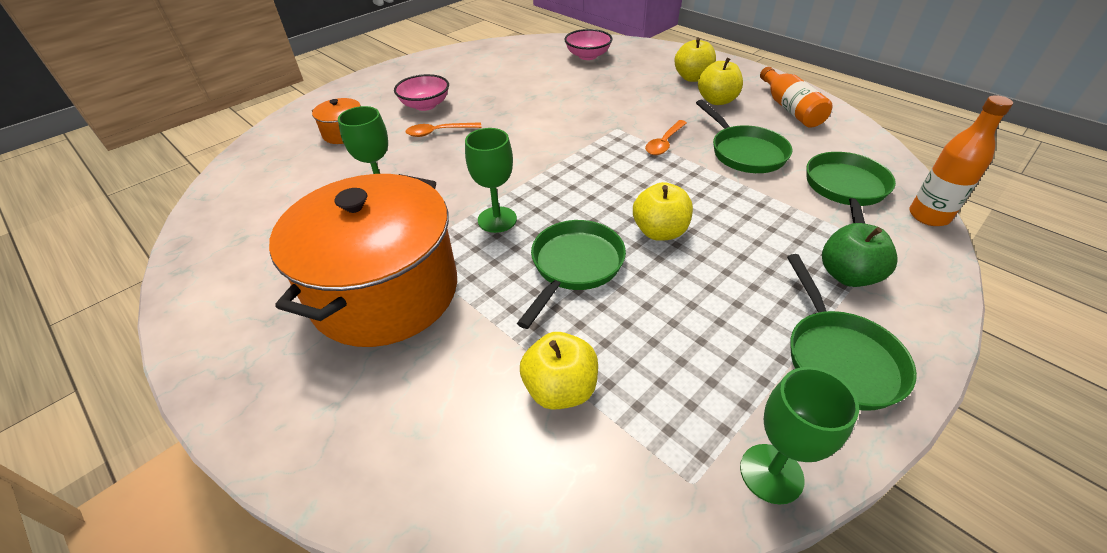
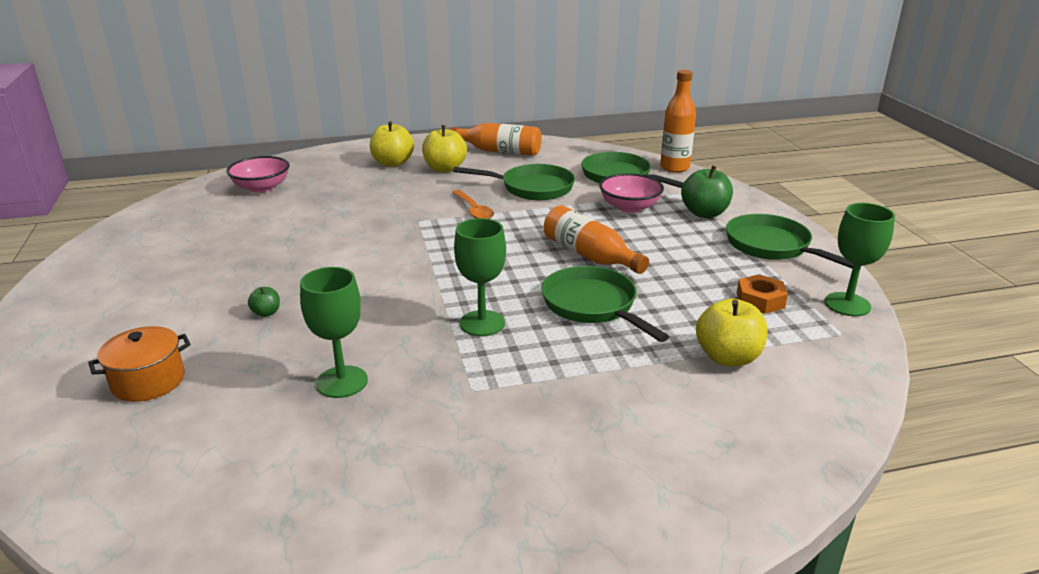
camera: 60 degrees left, 15 degrees down
(385, 292) = (523, 419): orange pot -> none
(425, 105) = (186, 305): pink bowl -> pink bowl (629, 207)
(438, 132) = (266, 313): orange spoon -> green apple
(659, 232) = (590, 256): yellow apple -> orange bottle
(698, 382) = (760, 300): none -> orange nut
(839, 357) = (772, 246): green pan -> green pan turned 150 degrees counterclockwise

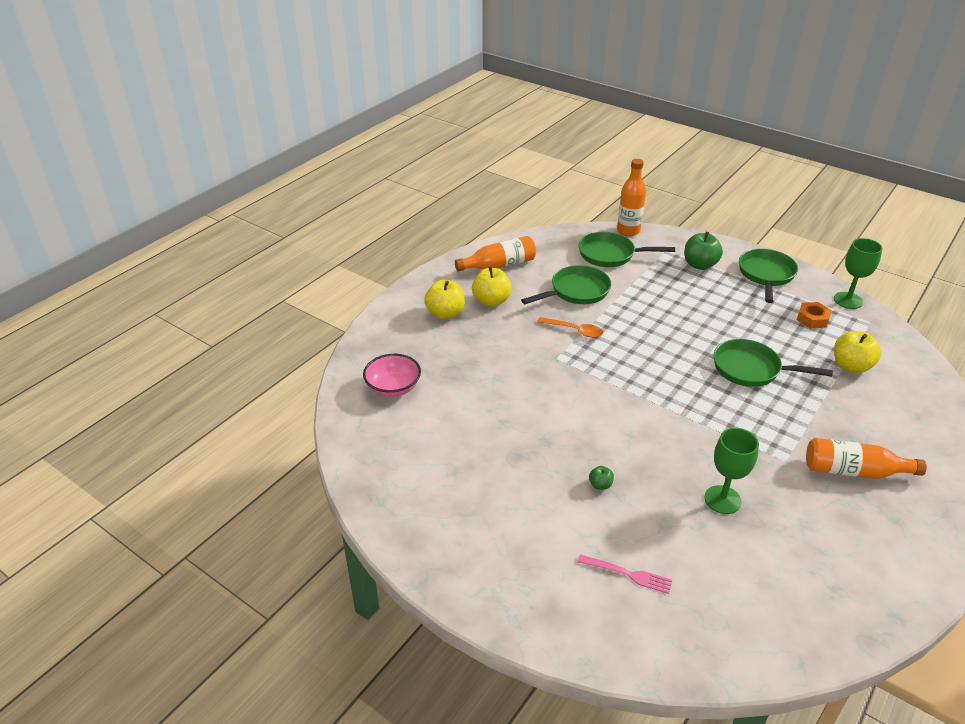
camera: 40 degrees left, 10 degrees up
(148, 381) = (628, 574): orange pot -> pink fork
(482, 323) = (721, 415): green goblet -> none
(590, 256) = (694, 332): orange bottle -> orange bottle (854, 471)
(629, 207) = (655, 280): pink bowl -> none
(772, 246) = (766, 275): green pan -> green pan turned 90 degrees clockwise

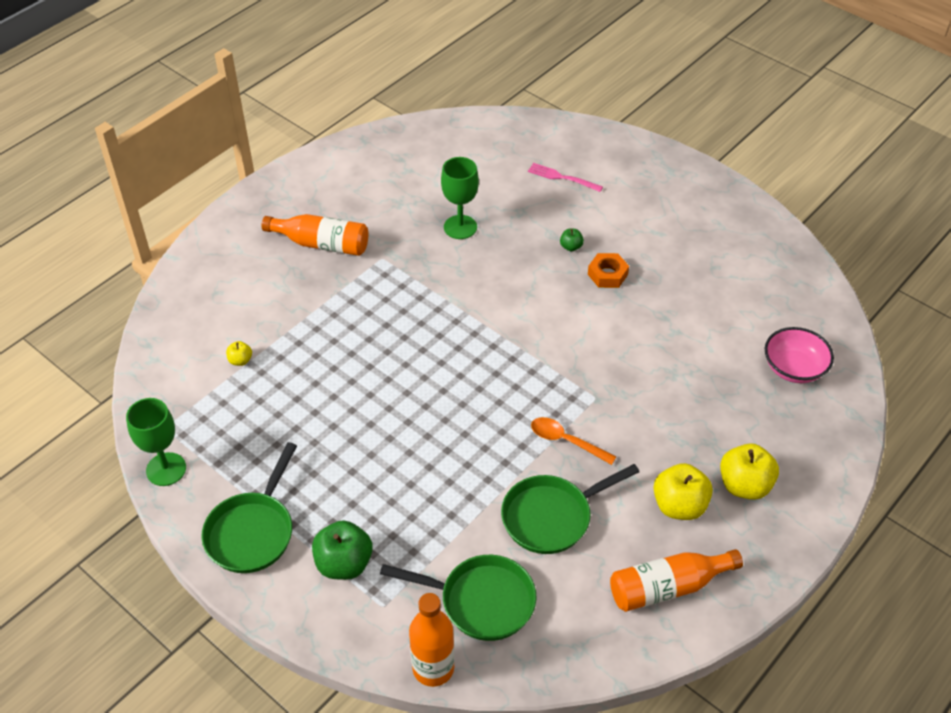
camera: 175 degrees left, 10 degrees up
(751, 369) = (361, 365): green pan -> none
(812, 319) = (238, 438): orange nut -> orange nut (607, 274)
(851, 366) = (240, 360): yellow apple -> yellow apple, size x0.49

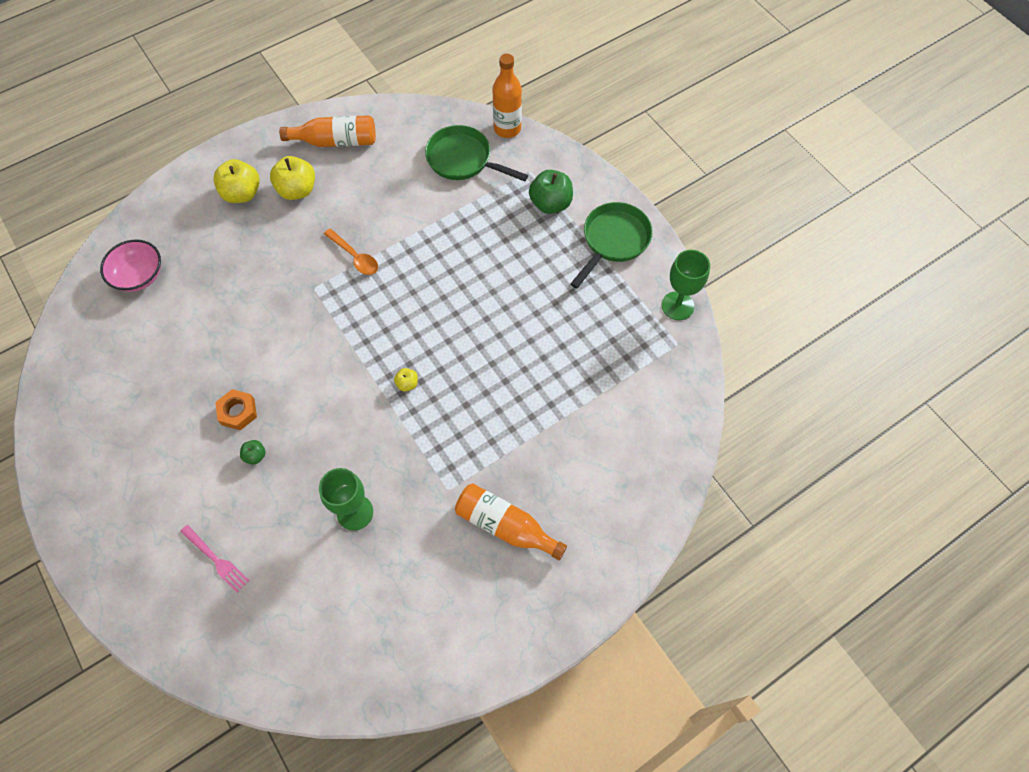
camera: 165 degrees left, 15 degrees up
(240, 360) = (607, 397): yellow apple -> yellow apple (407, 384)
(552, 516) = (391, 203): green pan -> none

